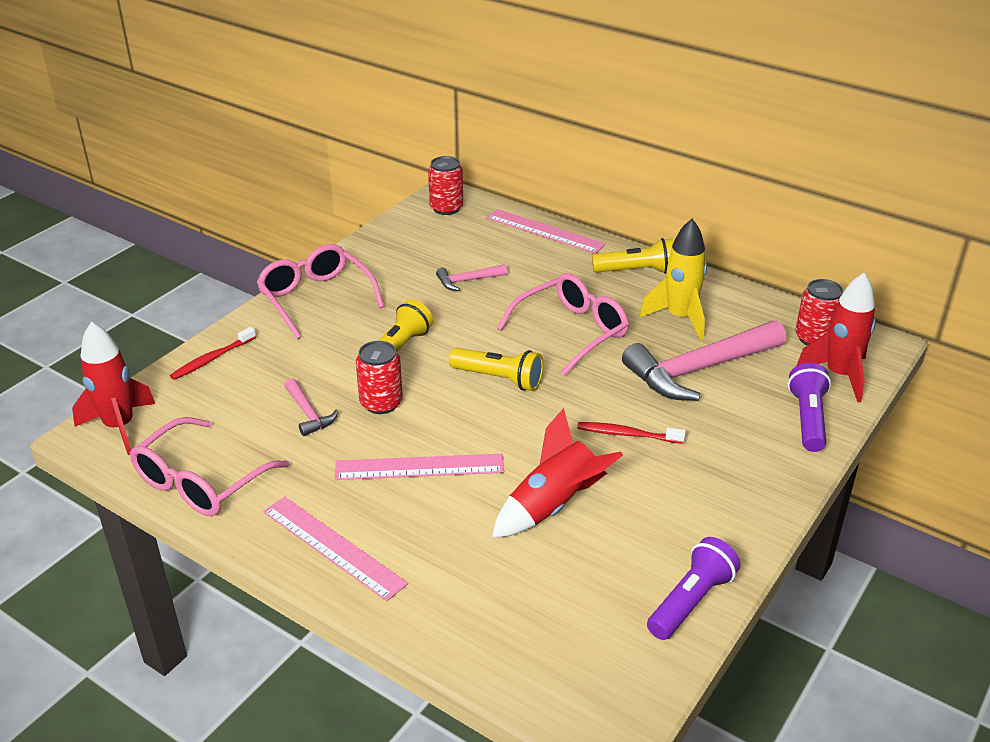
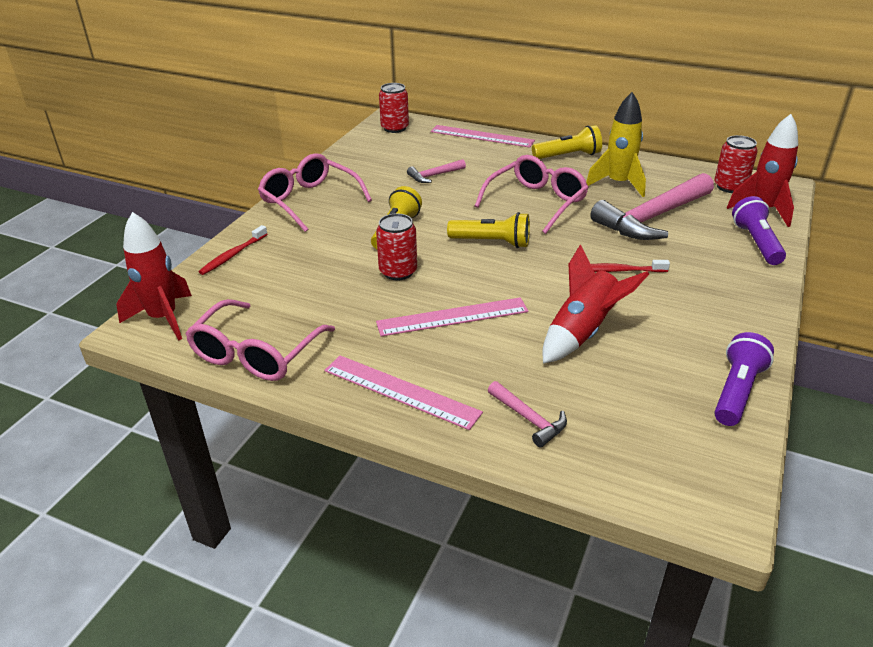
camera: 10 degrees left, 0 degrees up
(308, 414) = (336, 287): pink hammer -> pink hammer (529, 419)

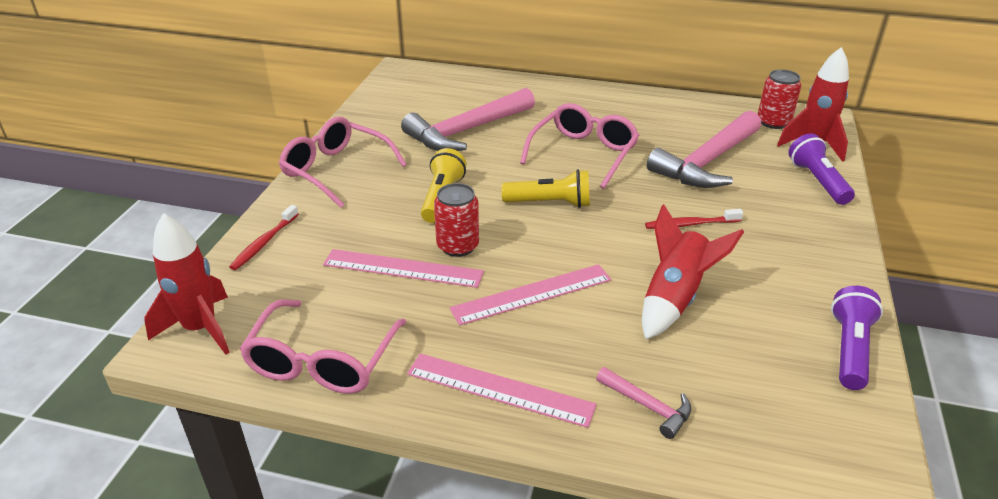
camera: 10 degrees left, 0 degrees up
(394, 128) = (408, 79): red can -> none
(434, 176) = (466, 131): pink hammer -> pink hammer, size x2.17
(482, 136) = (505, 82): pink ruler -> pink ruler (403, 268)
(568, 156) = (602, 99): yellow flashlight -> none
(618, 184) = (661, 127): yellow rocket -> none

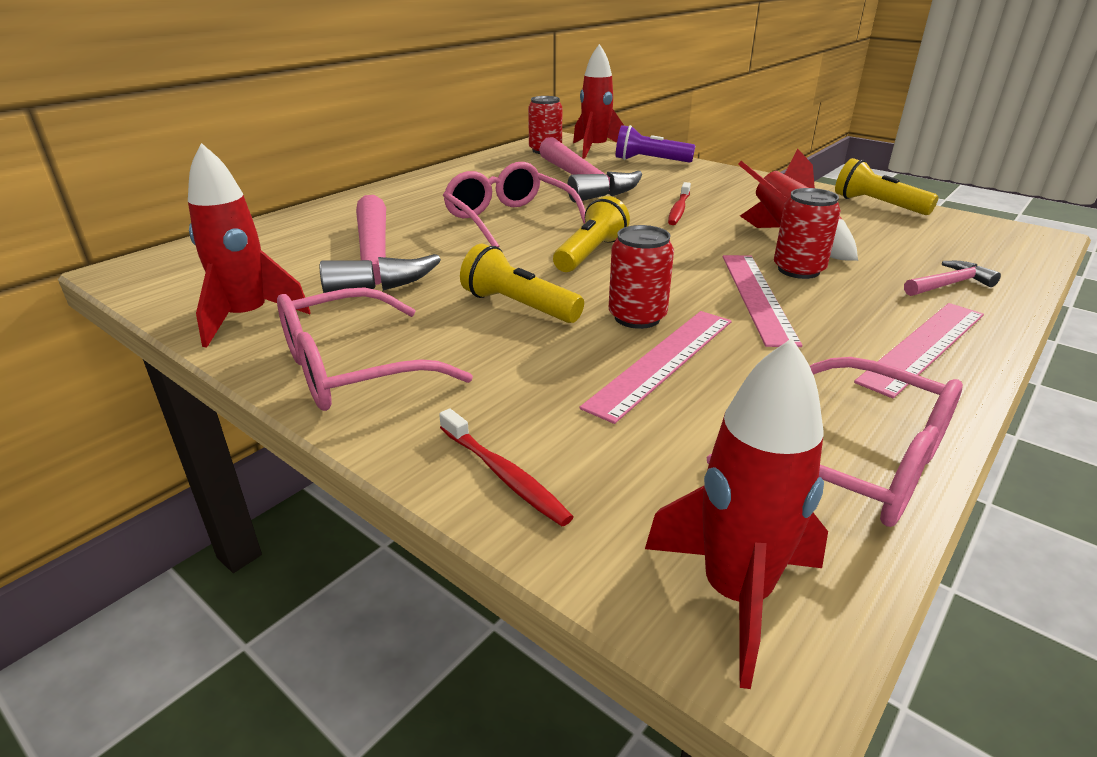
camera: 65 degrees left, 5 degrees down
(370, 122) = (247, 318): none -> red rocket
(604, 310) = (798, 270): none -> red can
(849, 349) = (877, 205): purple flashlight -> yellow flashlight

